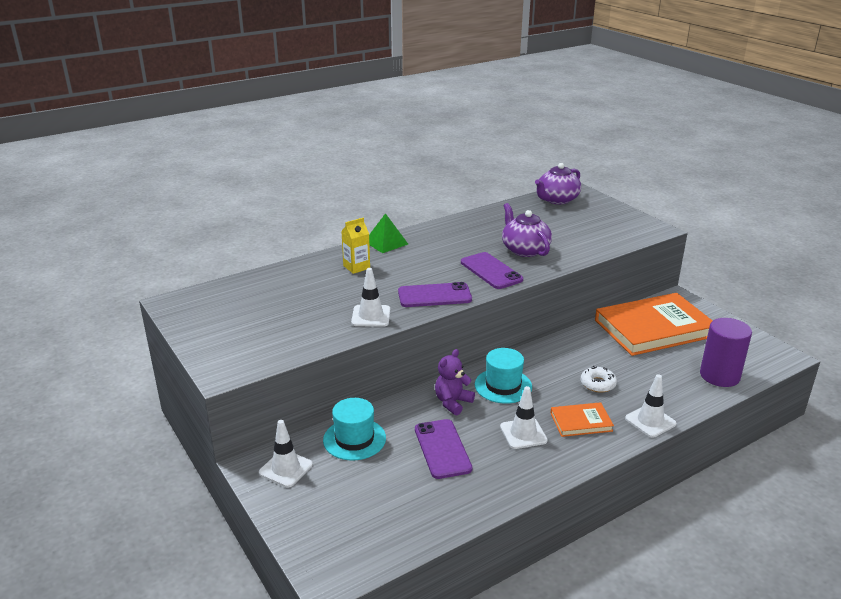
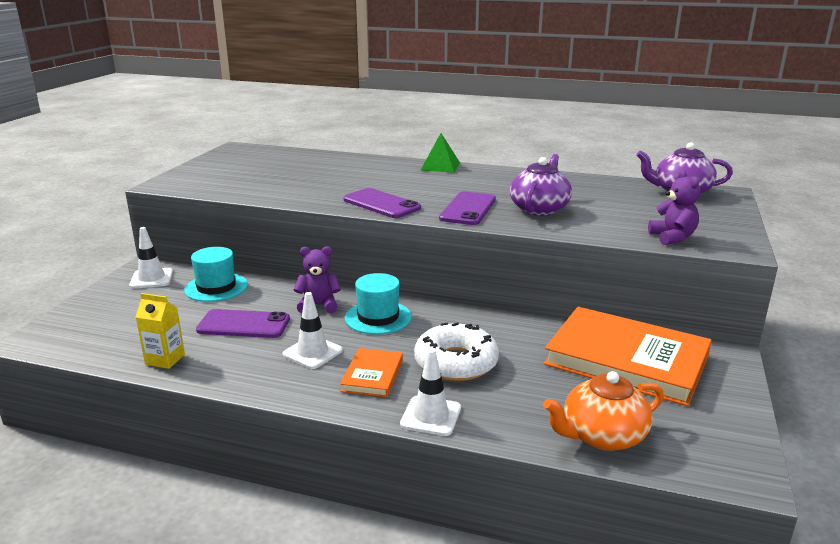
camera: 50 degrees right, 5 degrees down
(356, 267) = (380, 170): yellow carton -> yellow carton (165, 359)
(371, 316) = (309, 196): white traffic cone -> none
(442, 449) = (243, 324): purple phone -> purple phone turned 60 degrees clockwise
(581, 422) = (372, 375): orange book -> orange book turned 60 degrees clockwise
(598, 384) = (456, 363): white donut -> white donut, size x1.80
(621, 237) = (672, 237): none -> purple teddy bear
(719, 376) = (602, 436): purple cylinder -> orange teapot

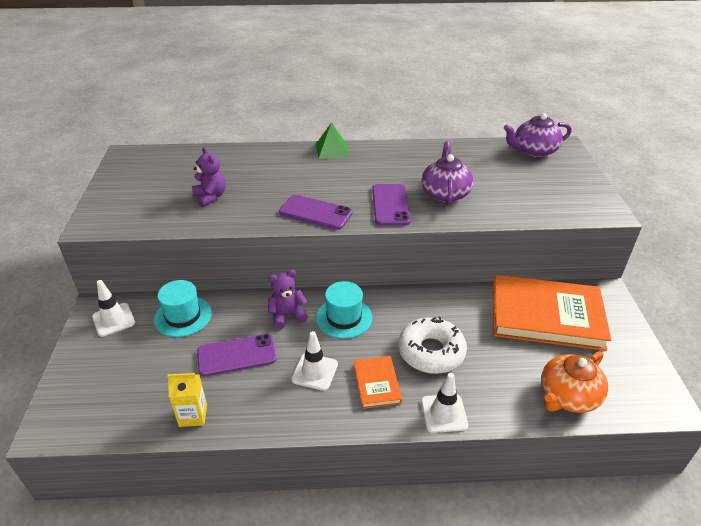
camera: 20 degrees left, 15 degrees up
(672, 237) = (559, 209): purple teddy bear -> purple teddy bear (210, 197)

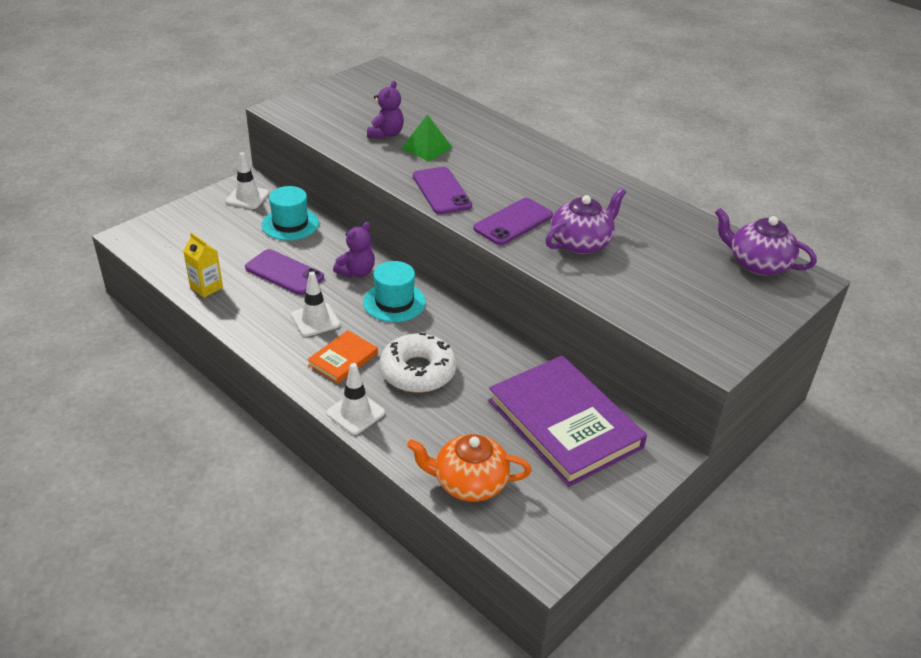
camera: 45 degrees right, 0 degrees up
(287, 316) = (356, 272): purple teddy bear -> purple teddy bear turned 105 degrees clockwise
(332, 150) = (548, 151): green pyramid -> green pyramid (426, 148)
(546, 316) = (564, 424): orange book -> purple book

